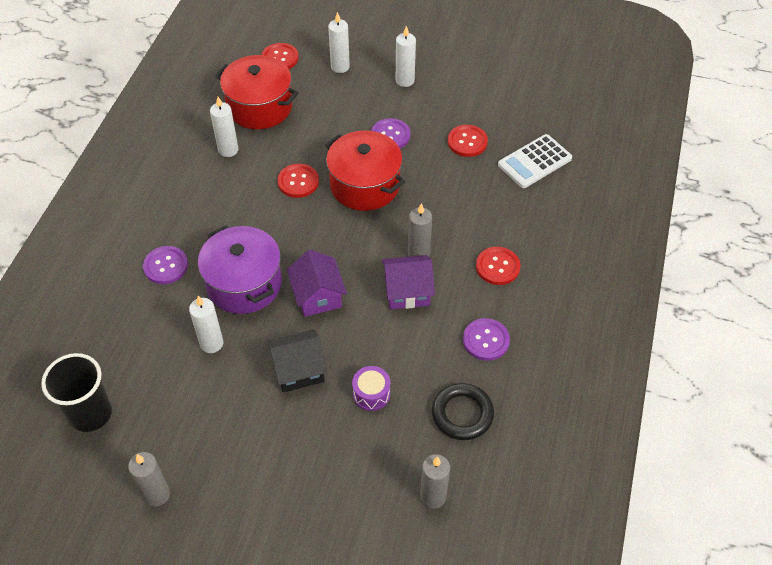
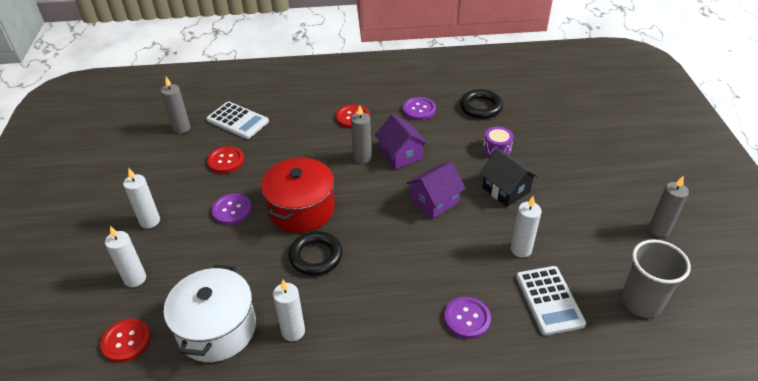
camera: 110 degrees left, 10 degrees down
(90, 413) = (641, 302): black cup -> grey cup
(143, 337) = (549, 300): none -> white calculator
(244, 284) = (451, 251): purple pot -> none
(259, 107) = (217, 328): red pot -> white pot
(298, 182) = (316, 256): red button -> black ring
(433, 496) = (544, 106): grey candle -> grey candle (181, 128)

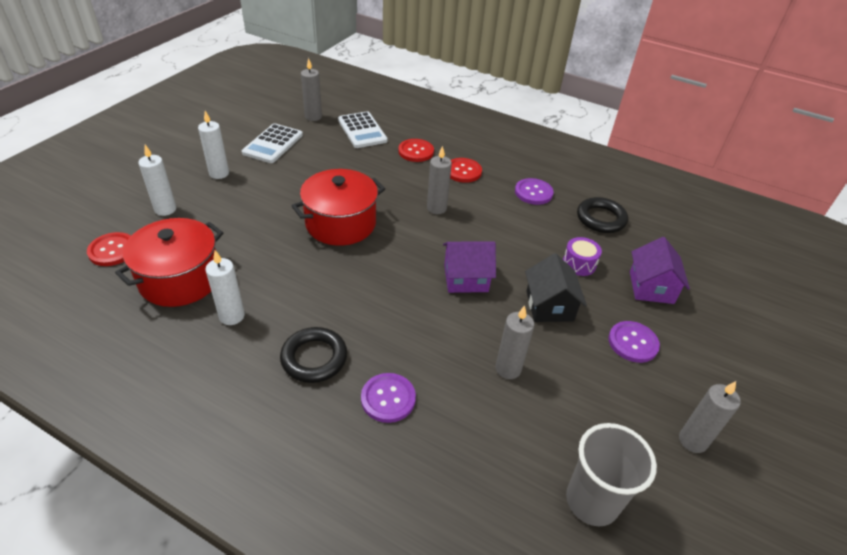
camera: 30 degrees right, 0 degrees up
(217, 328) = (180, 279): white pot -> red pot
(226, 161) = (321, 156): red button -> red button (416, 151)
(232, 210) = (286, 196): purple button -> purple button (633, 343)
(316, 256) = (312, 267): black ring -> black ring (314, 358)
(401, 154) = (475, 223): purple house -> purple house (651, 287)
(521, 249) = (508, 369): white candle -> grey candle
(549, 300) = (488, 433): white calculator -> white calculator (273, 144)

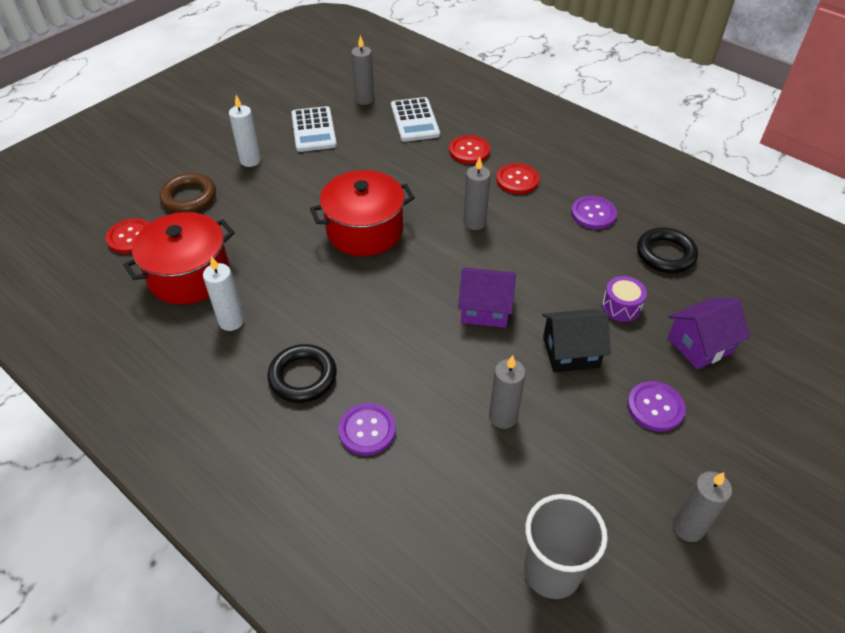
camera: 15 degrees right, 5 degrees up
(165, 209) = (189, 197): white candle -> brown ring
(273, 144) = (313, 130): white calculator -> white calculator turned 45 degrees counterclockwise
(549, 306) = (571, 352): black house -> black house turned 75 degrees clockwise
(651, 287) = (700, 345): purple house -> purple house turned 45 degrees clockwise

